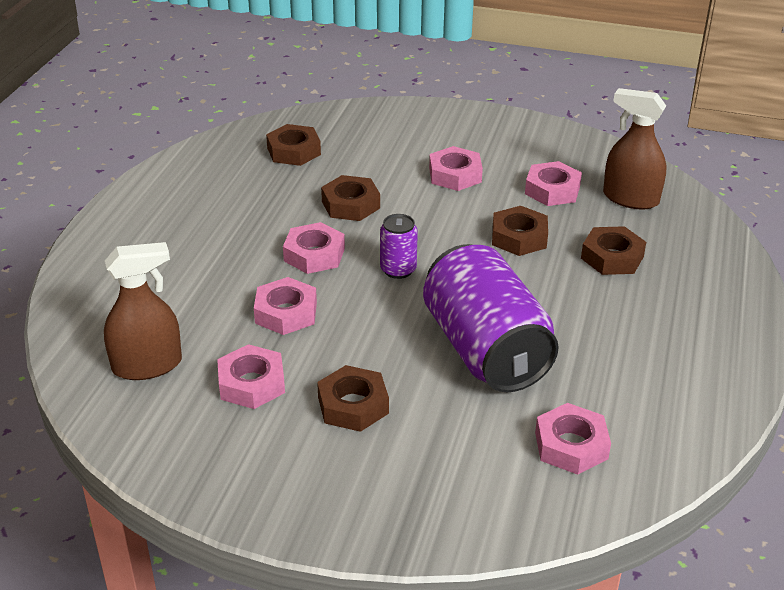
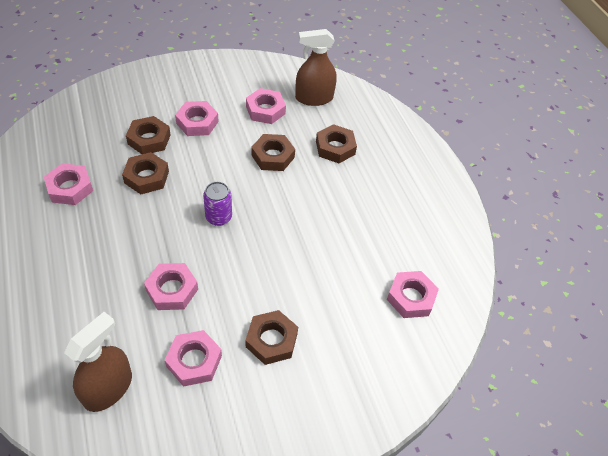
camera: 40 degrees left, 15 degrees up
(294, 151) = (69, 147): brown nut -> brown nut (149, 139)
(314, 255) = (154, 231): pink nut -> pink nut (70, 188)
(485, 350) = (316, 253): purple can -> none

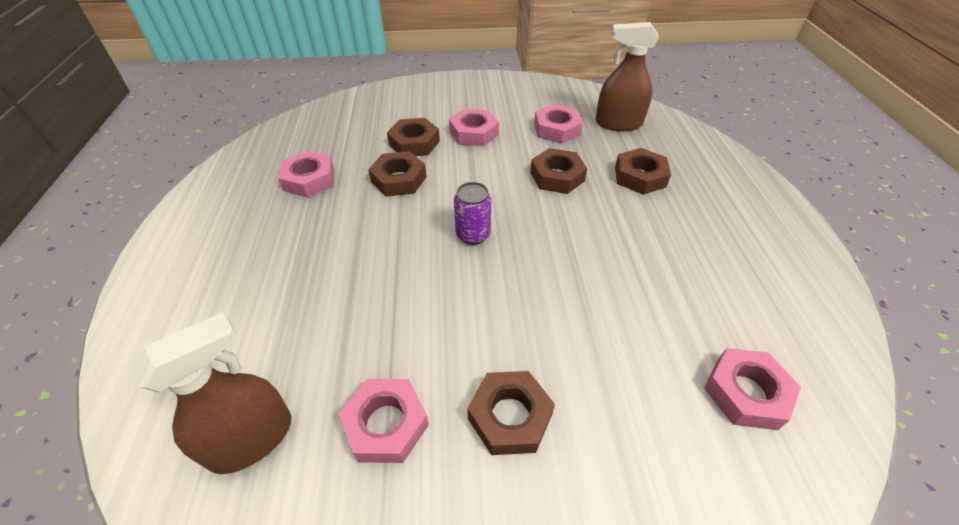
camera: 20 degrees right, 5 degrees down
(172, 290) = (386, 314): pink nut -> none

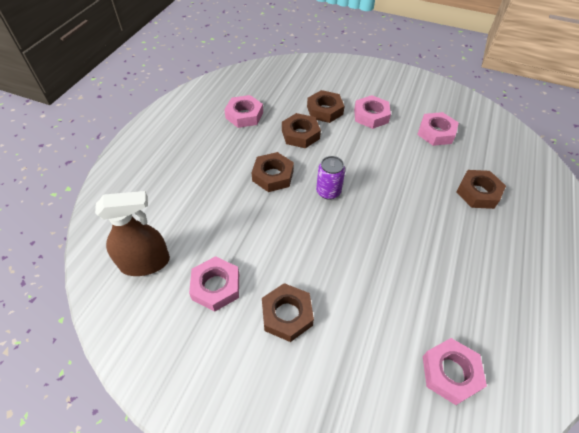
camera: 25 degrees right, 5 degrees up
(557, 176) = (413, 170): brown nut -> brown nut (273, 175)
(618, 123) = (489, 144): brown spray bottle -> none

